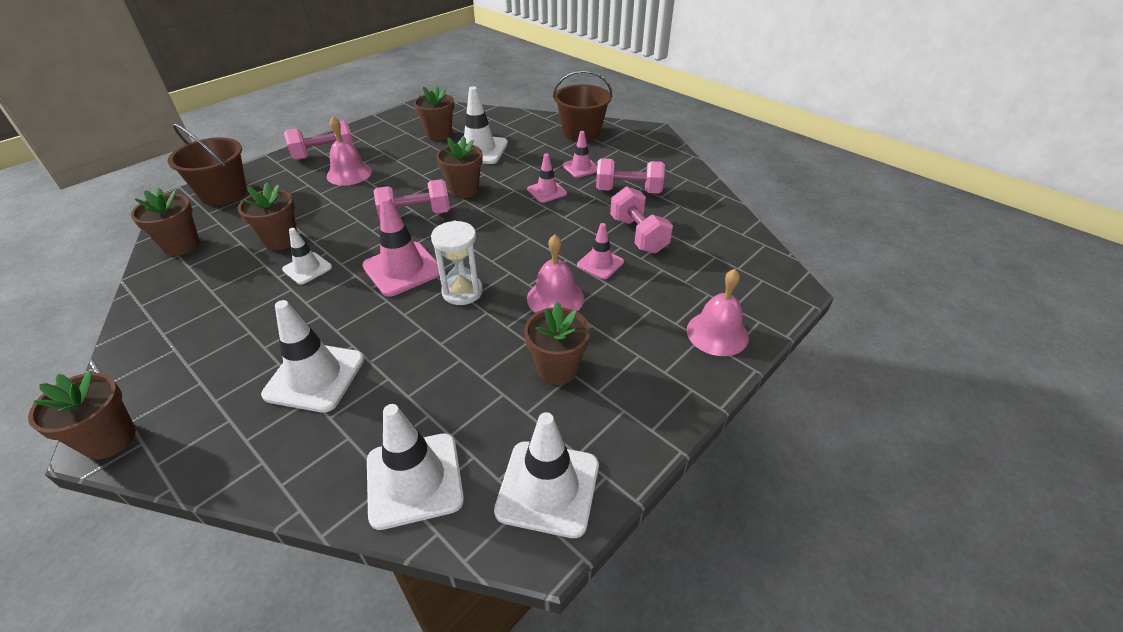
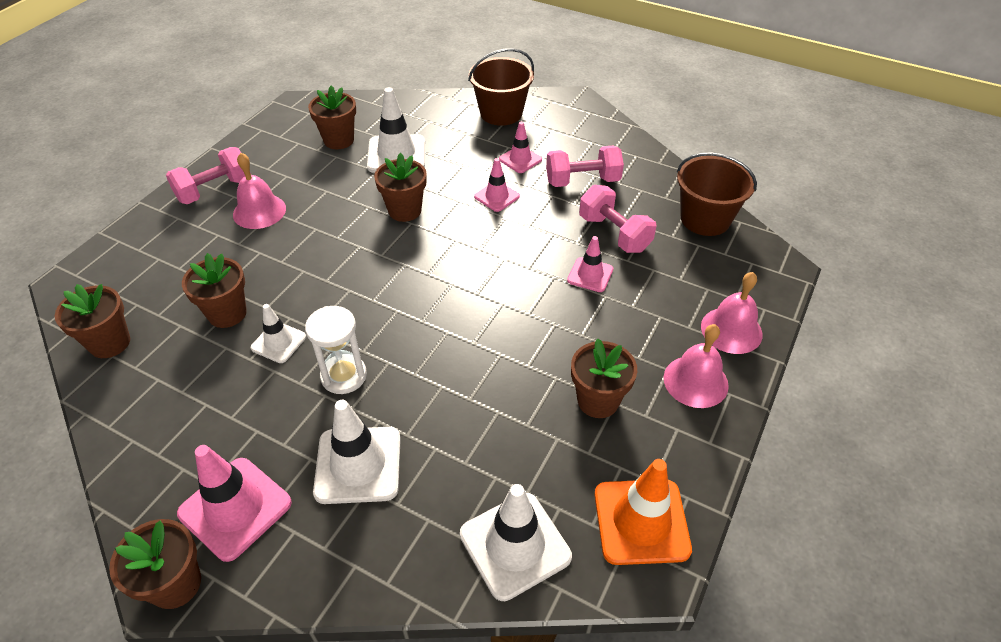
camera: 15 degrees left, 5 degrees up
(224, 193) = (119, 264): brown bucket -> brown bucket (705, 219)
(402, 269) = (386, 322): pink traffic cone -> pink traffic cone (235, 508)
(415, 215) = (366, 252): pink dumbbell -> none
(462, 291) = (464, 336): white hourglass -> white hourglass (343, 376)
(548, 488) = (641, 521): white traffic cone -> orange traffic cone
(555, 298) = (562, 323): pink bell -> pink bell (695, 381)

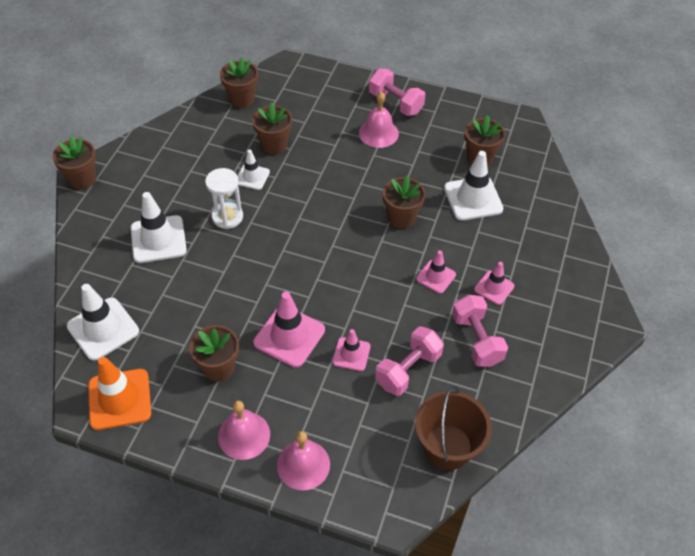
camera: 80 degrees right, 5 degrees up
(235, 508) = (127, 190): pink traffic cone -> pink traffic cone (289, 336)
(501, 113) = (563, 264): brown bucket -> none

